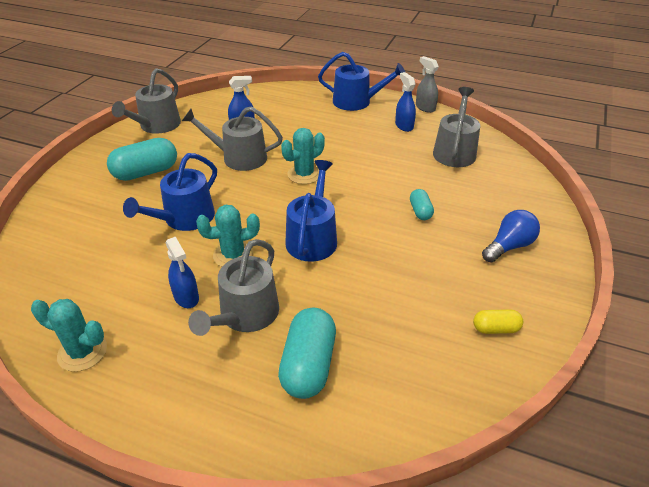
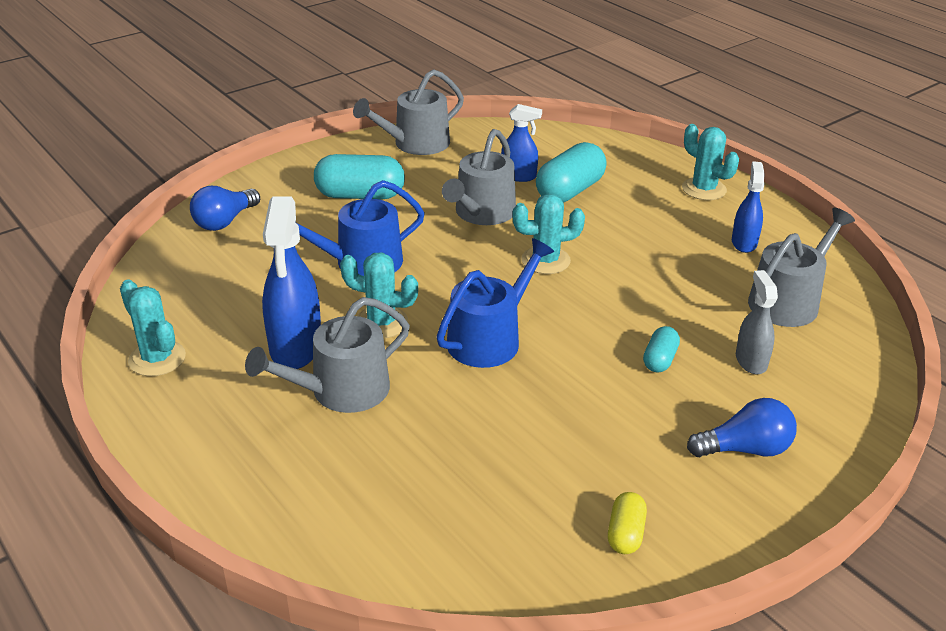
camera: 30 degrees right, 5 degrees down
(55, 225) = (224, 221): none -> blue light bulb
(186, 297) = (295, 347): blue spray bottle -> blue spray bottle, size x1.74
(239, 157) = (482, 213): grey watering can -> grey watering can turned 105 degrees counterclockwise
(308, 365) = (365, 470): turquoise capsule -> turquoise capsule (570, 191)
(356, 101) = (704, 189): blue watering can -> turquoise cactus
(425, 107) = (801, 228): grey spray bottle -> grey spray bottle (751, 361)
(495, 329) = (625, 534): yellow capsule -> yellow capsule turned 75 degrees clockwise

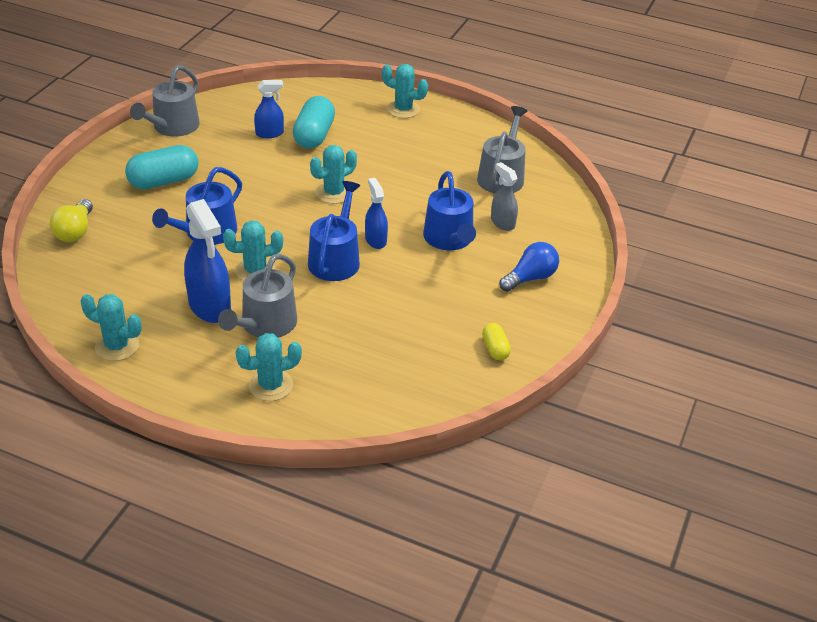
camera: 30 degrees left, 5 degrees up
(224, 221) = (75, 231): blue light bulb -> yellow light bulb
(286, 471) = (271, 385): none -> turquoise cactus
(482, 213) = (264, 170): grey watering can -> none
(660, 360) = (449, 239): turquoise capsule -> blue watering can
(744, 243) = (452, 143): blue spray bottle -> blue spray bottle (375, 240)

